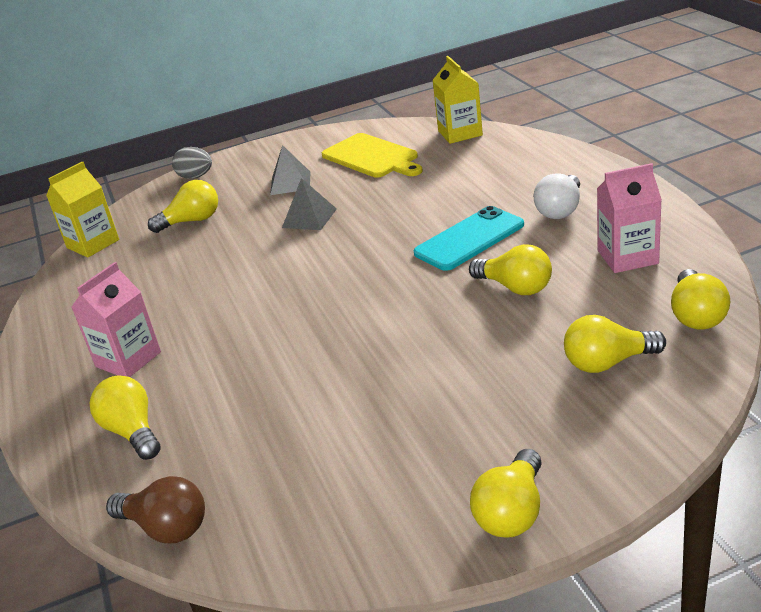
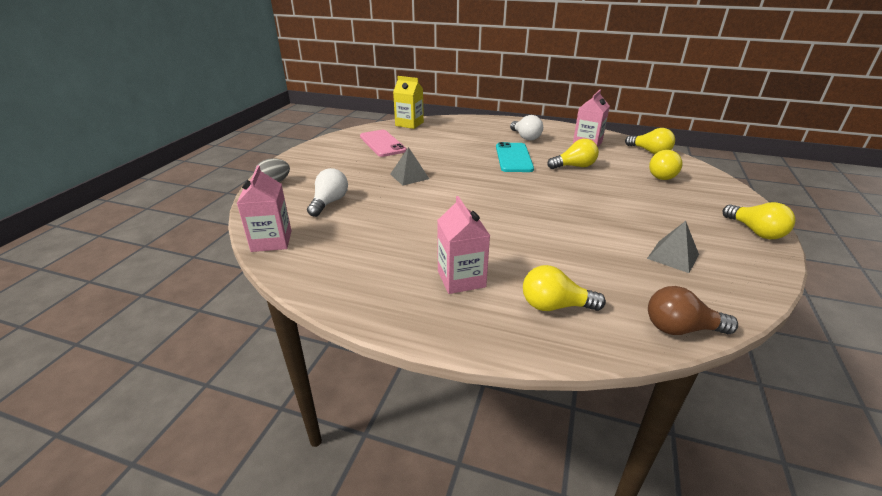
camera: 55 degrees left, 0 degrees up
(93, 244) = (271, 241): yellow carton -> pink carton
(166, 527) = (681, 328): brown light bulb -> brown light bulb turned 150 degrees counterclockwise
(192, 221) = (329, 202): yellow light bulb -> white light bulb
(290, 183) = (357, 166): grey pyramid -> grey pyramid (673, 256)
(372, 157) = (382, 143): yellow cutting board -> pink phone

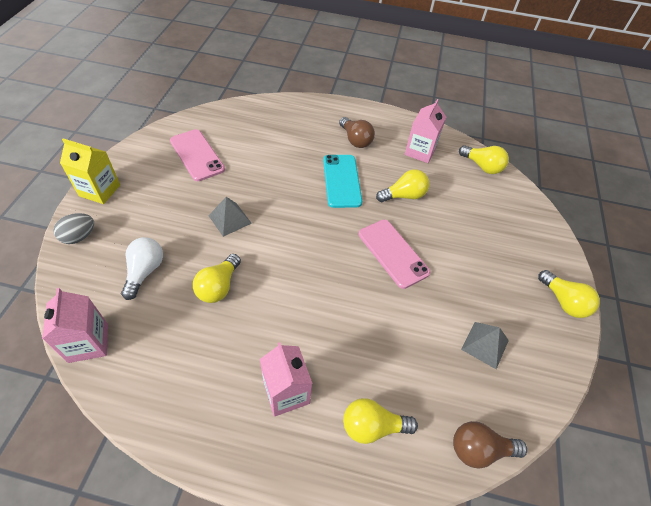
camera: 10 degrees left, 20 degrees up
(409, 124) = (226, 113): yellow carton -> yellow carton (100, 190)
(525, 137) = (355, 140): white light bulb -> brown light bulb
(566, 198) = (393, 253): none -> pink phone
(662, 175) = (490, 209): yellow light bulb -> yellow light bulb (218, 286)

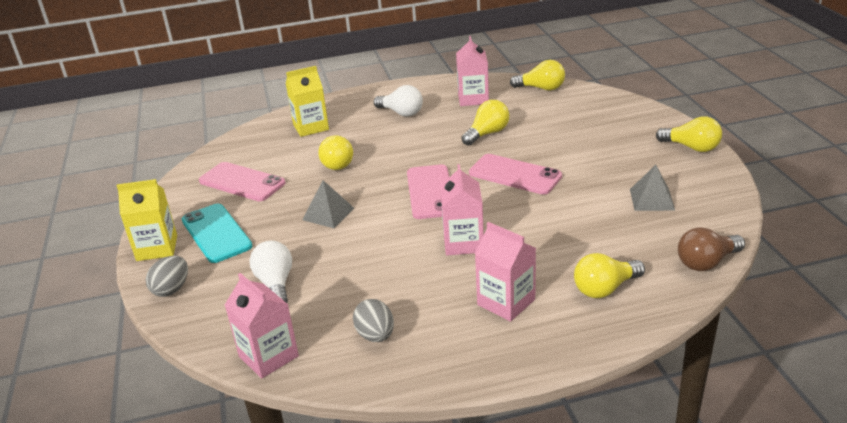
camera: 20 degrees left, 20 degrees down
(170, 368) = (375, 335): none -> grey egg
(218, 286) = (366, 263): yellow light bulb -> yellow light bulb (338, 162)
(281, 122) = (311, 127): none -> yellow carton
(301, 306) = (463, 243): none -> pink carton
(316, 237) = (430, 192): none -> pink phone
(341, 181) = (416, 145): turquoise phone -> turquoise phone (216, 233)
(355, 140) = (401, 113): brown light bulb -> white light bulb

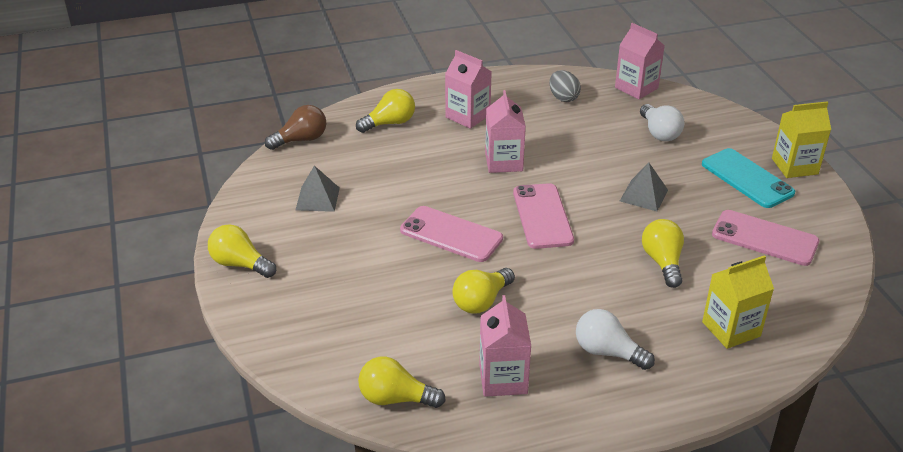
camera: 175 degrees right, 5 degrees up
(171, 289) = (747, 131): grey egg -> none

